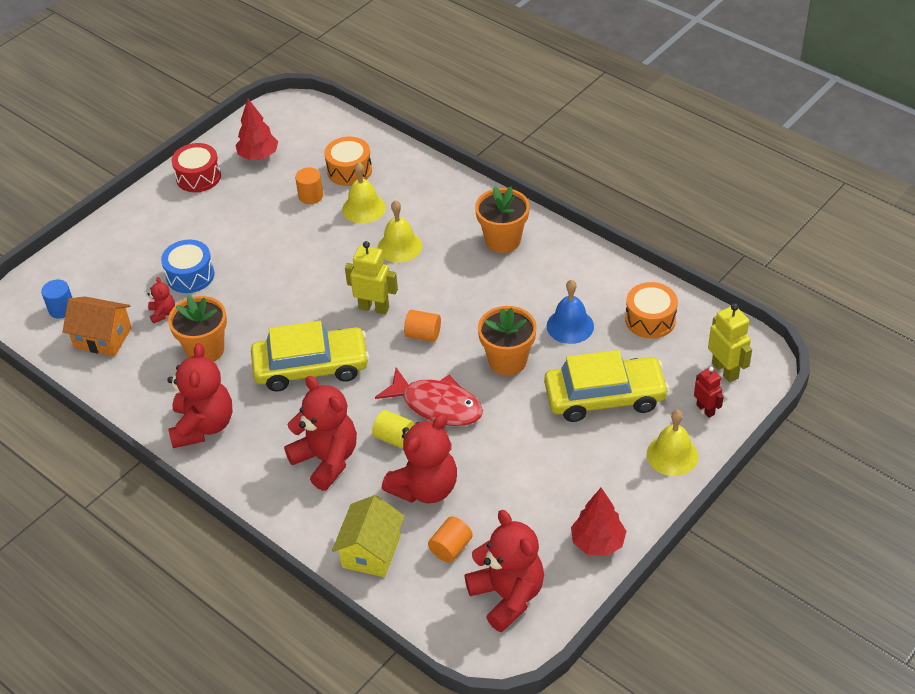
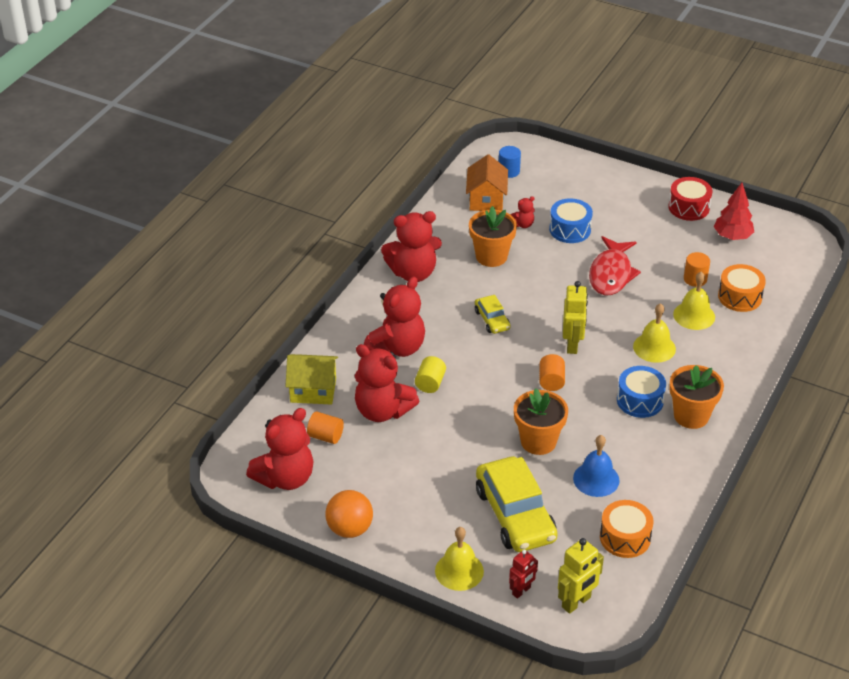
camera: 75 degrees right, 5 degrees down
(311, 367) = (492, 320): yellow car -> yellow car, size x0.49
(437, 405) = (473, 404): red fish -> red fish (611, 274)
(471, 272) = (640, 400): none -> blue drum
(597, 542) = (349, 529): red tree -> orange ball

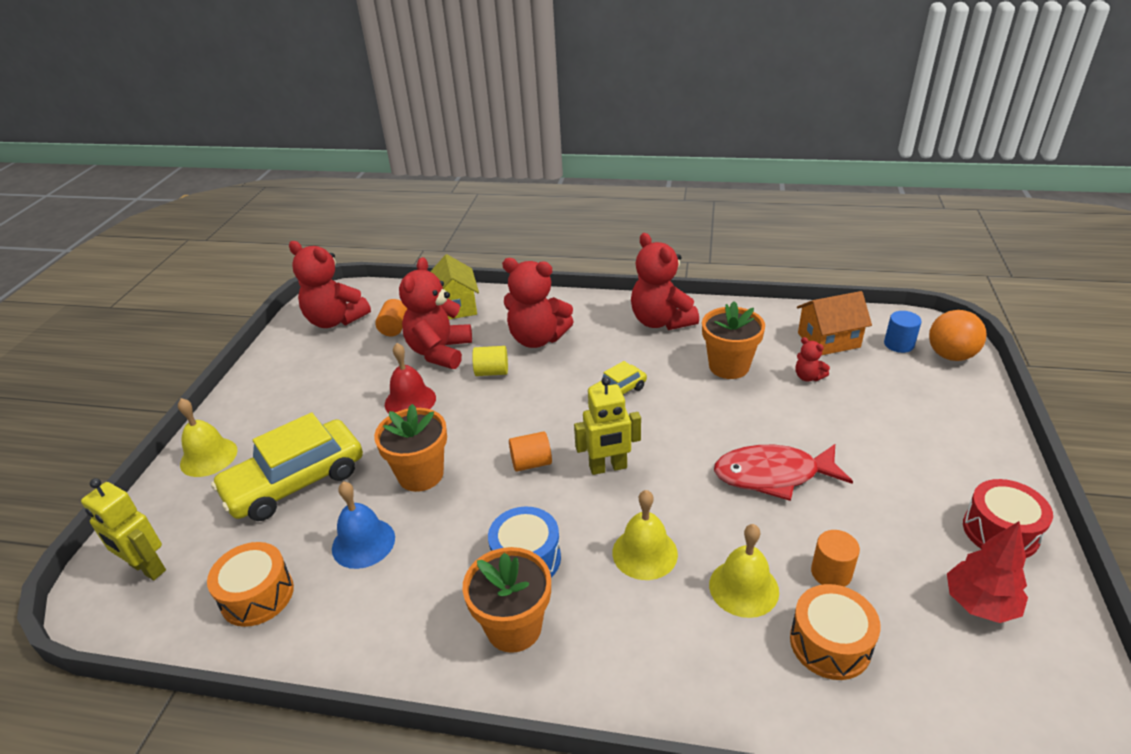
camera: 75 degrees right, 5 degrees down
(349, 529) = (270, 371): orange ball -> orange ball (950, 355)
(444, 437) = (410, 401): none -> red bell
(521, 591) = (172, 513): red robot -> none
(570, 229) = (833, 417): blue drum -> none

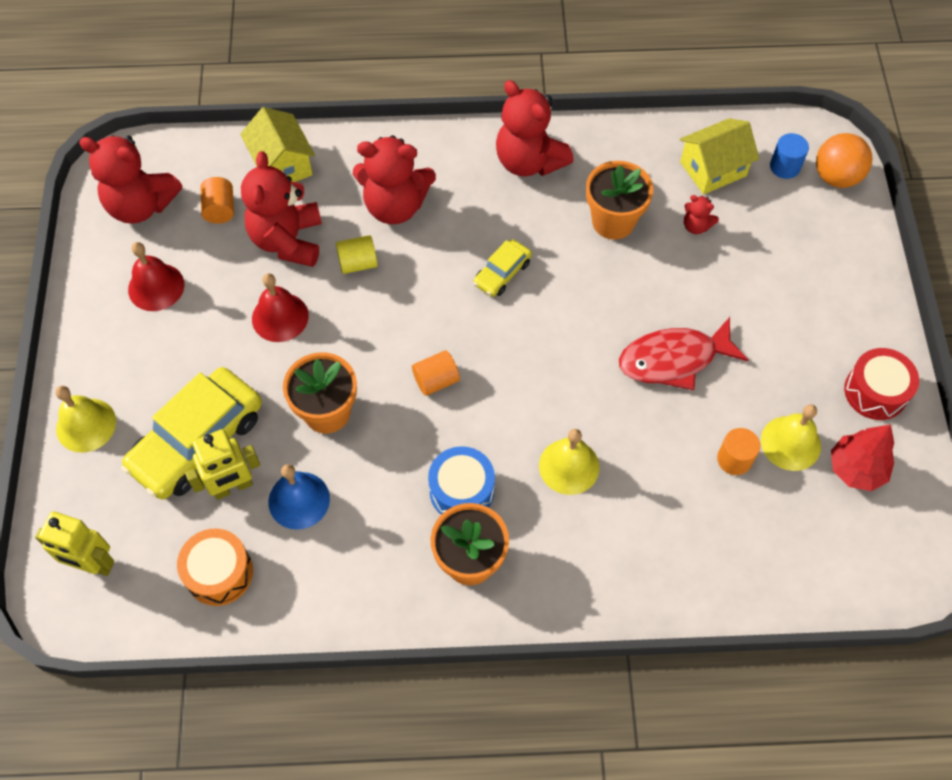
camera: 15 degrees left, 25 degrees up
(319, 370) = (156, 287): none -> red bell
(608, 467) = (514, 374): yellow robot -> yellow robot (233, 487)
(743, 588) = (661, 487): yellow bell -> yellow bell (790, 443)
(828, 340) = (713, 169): orange house -> yellow house
(830, 643) = (738, 528): orange drum -> none

